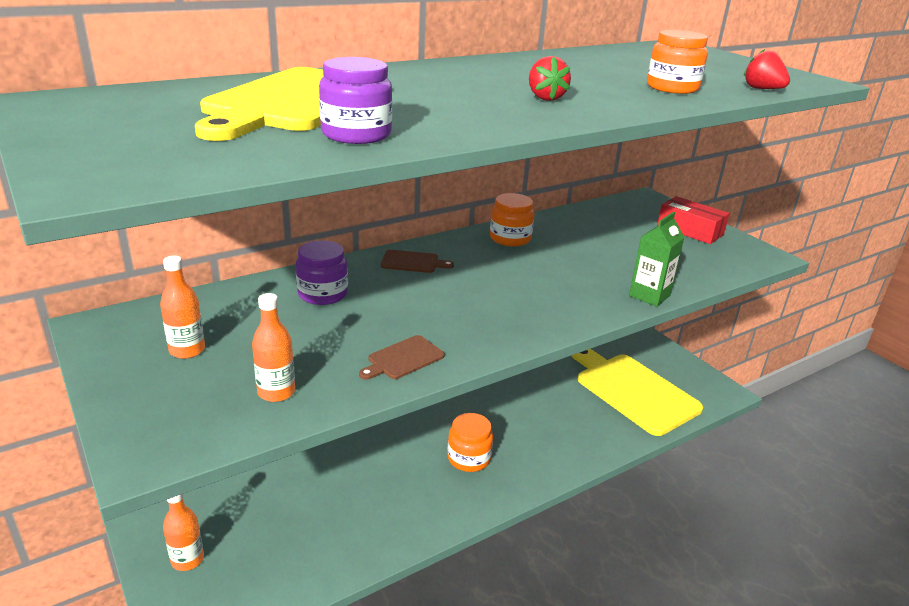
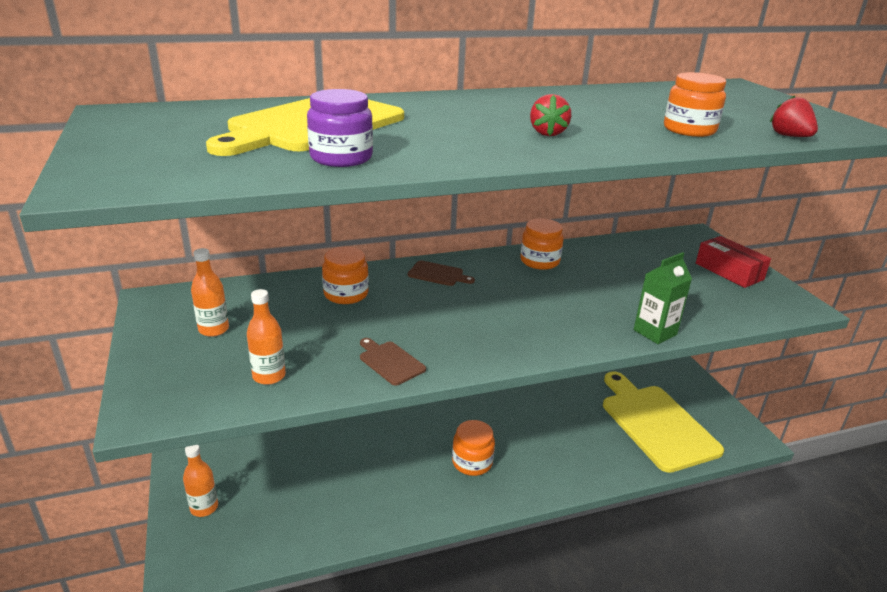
camera: 15 degrees right, 0 degrees up
(323, 294) = (346, 294): purple jar -> orange jar
(403, 359) = (390, 362): brown cutting board -> brown cutting board turned 75 degrees clockwise

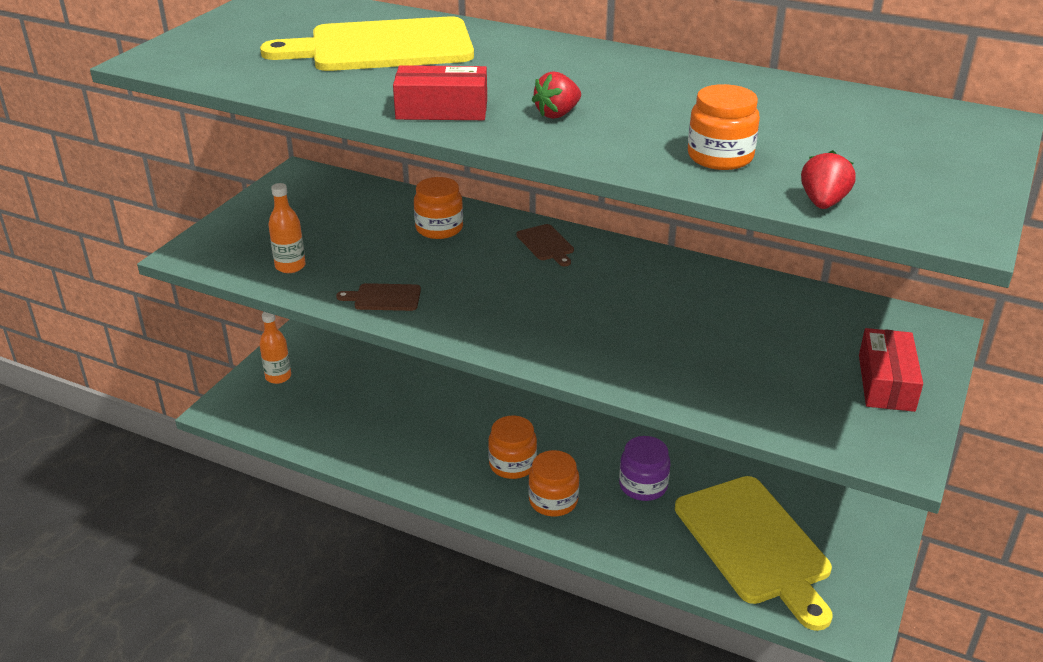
camera: 45 degrees right, 5 degrees up
(214, 329) = (305, 215): orange bottle -> none
(341, 158) = (334, 85): purple jar -> purple jar (643, 485)
(390, 362) = (384, 298): brown cutting board -> brown cutting board turned 90 degrees counterclockwise
(469, 151) = (442, 110): none -> red box
(539, 261) = (671, 274): orange jar -> orange jar (553, 501)
(655, 332) = (658, 392): green carton -> none
(656, 423) = (755, 544): yellow cutting board -> yellow cutting board turned 135 degrees clockwise

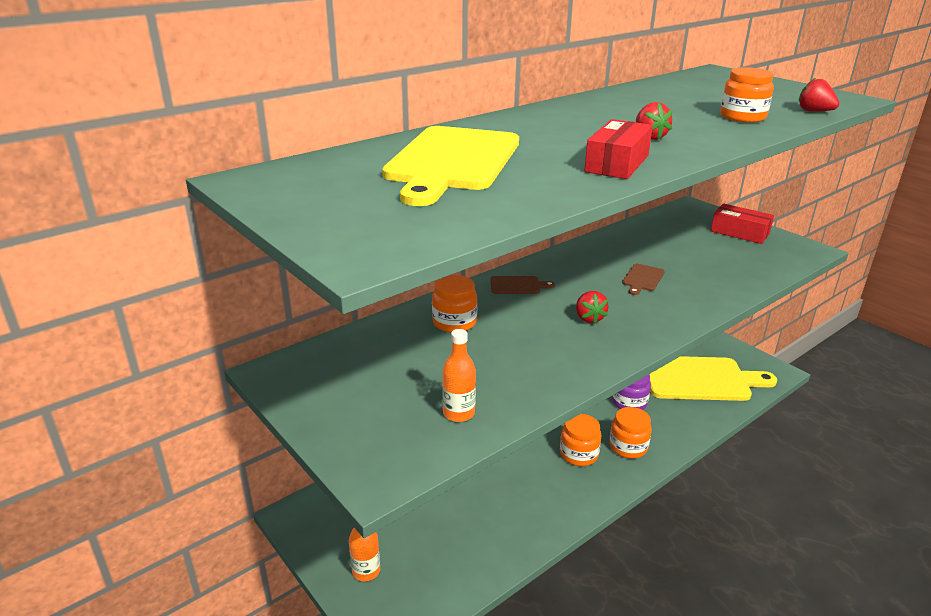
camera: 65 degrees left, 5 degrees down
(384, 298) = (551, 373): brown cutting board -> brown cutting board (642, 279)
(510, 300) = (589, 318): none -> red strawberry

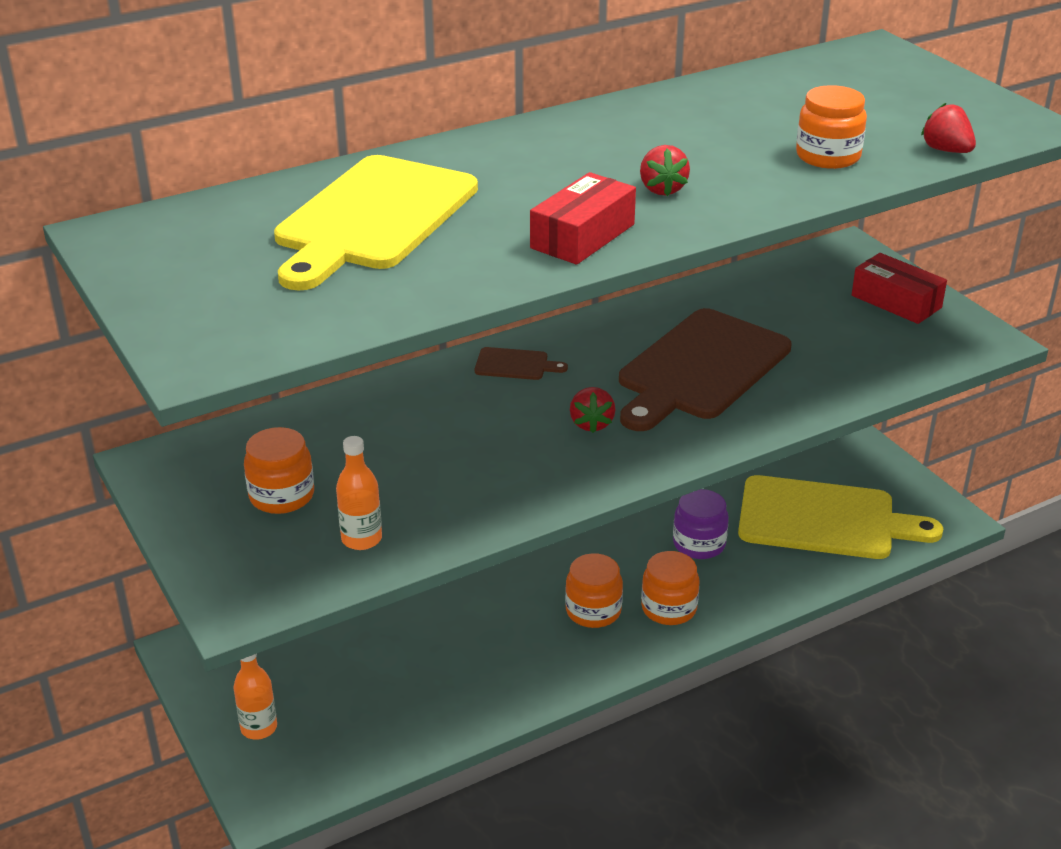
camera: 10 degrees right, 5 degrees up
(454, 322) = (405, 413): orange jar -> orange jar (282, 496)
(642, 279) = (701, 368): brown cutting board -> brown cutting board, size x2.42

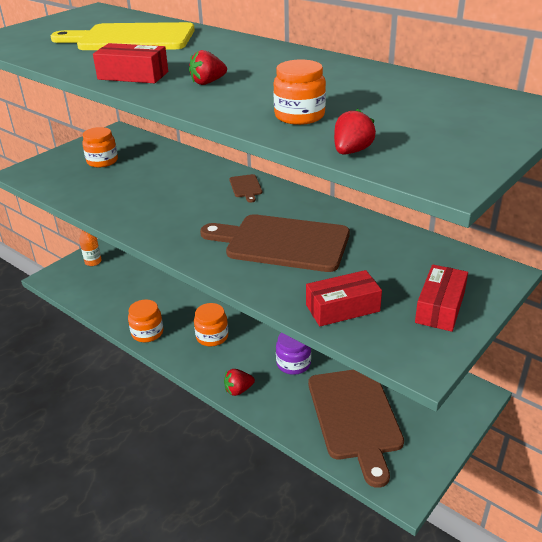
camera: 70 degrees right, 0 degrees up
(361, 539) = (75, 185): orange bottle -> none
(591, 424) = (200, 220): red strawberry -> red strawberry (238, 390)
(669, 608) = (228, 364): orange jar -> orange jar (147, 333)
(824, 519) = (355, 417): yellow cutting board -> brown cutting board
(871, 360) = (342, 308): none -> red box

